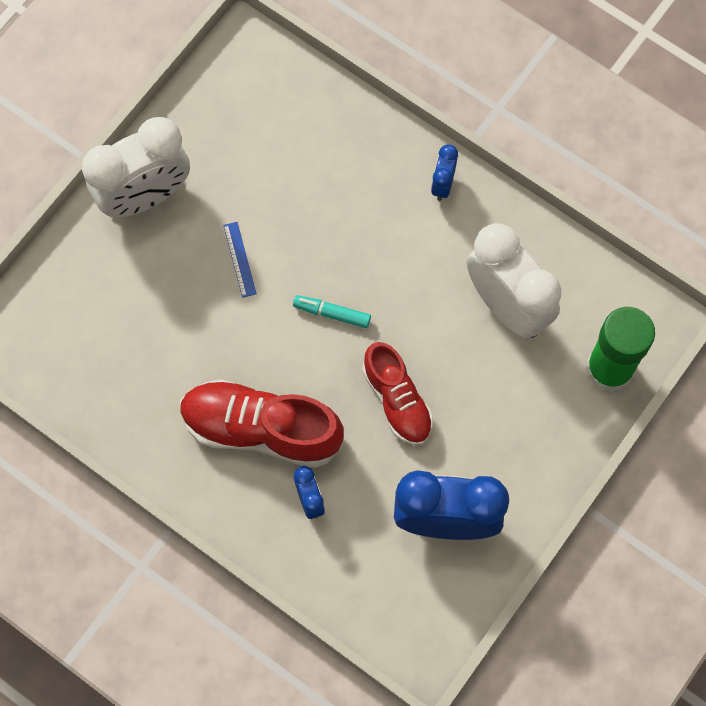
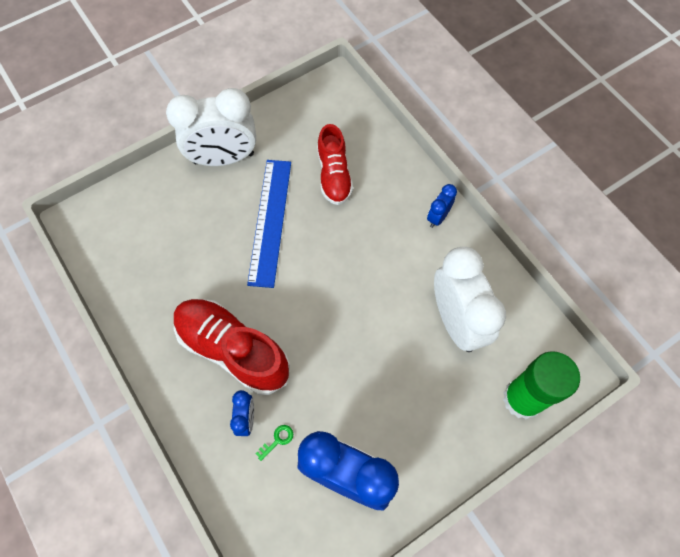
camera: 20 degrees right, 5 degrees down
(239, 259) = (270, 221): blue ruler -> blue ruler, size x2.32
(332, 314) = (321, 282): turquoise marker -> none
(354, 510) = (277, 440): none -> green key
(397, 400) = (344, 364): red shoe -> red shoe (334, 175)

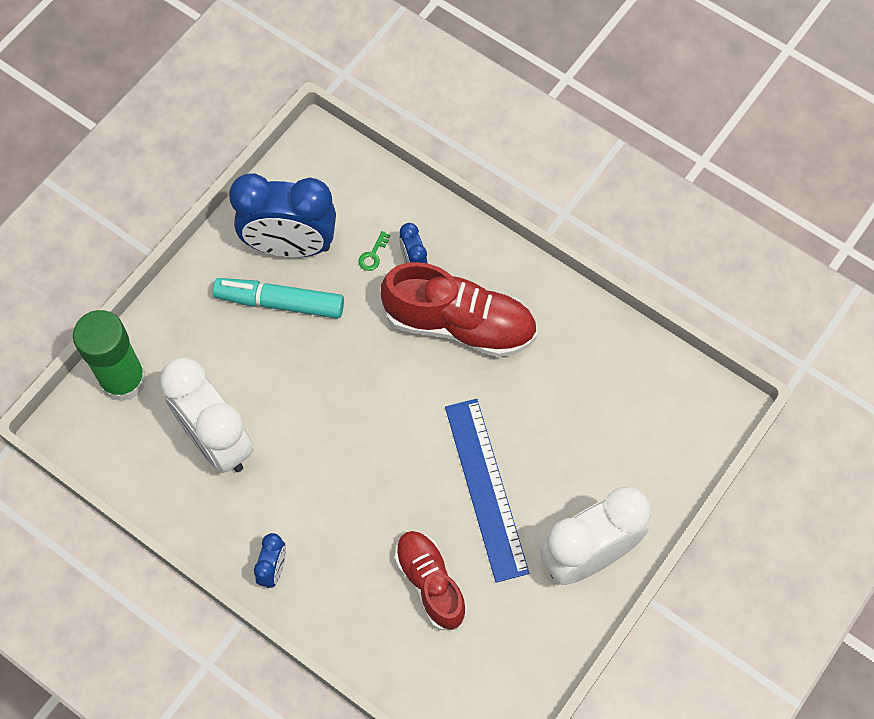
camera: 160 degrees right, 0 degrees up
(372, 422) = (280, 303): none -> turquoise marker

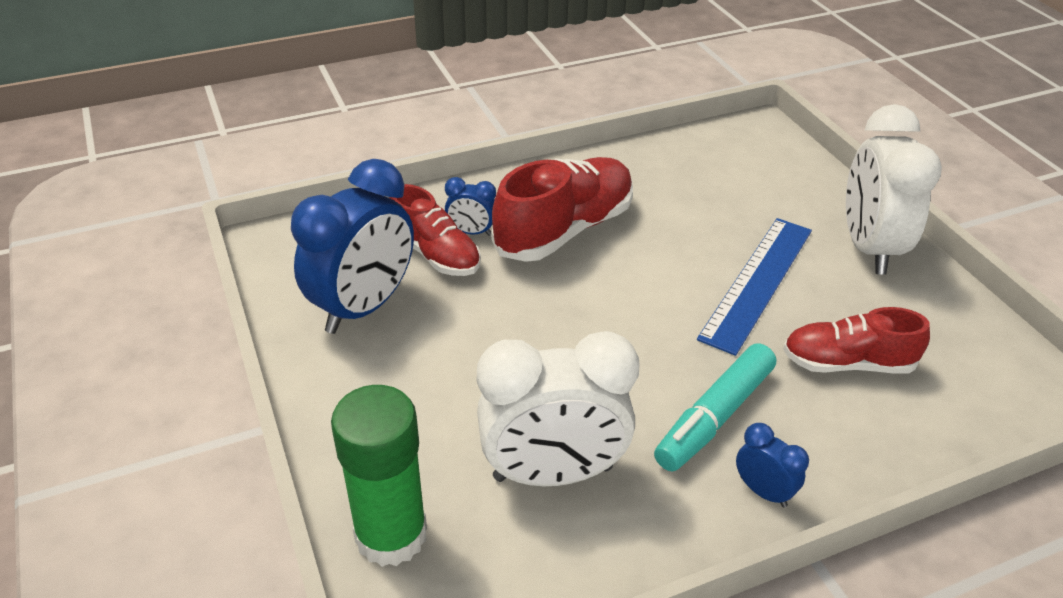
camera: 60 degrees left, 25 degrees down
(280, 303) = (423, 342): turquoise marker -> turquoise marker (715, 416)
(373, 255) = (435, 254): green key -> red shoe
(485, 488) = (758, 282): blue ruler -> blue ruler turned 75 degrees counterclockwise

